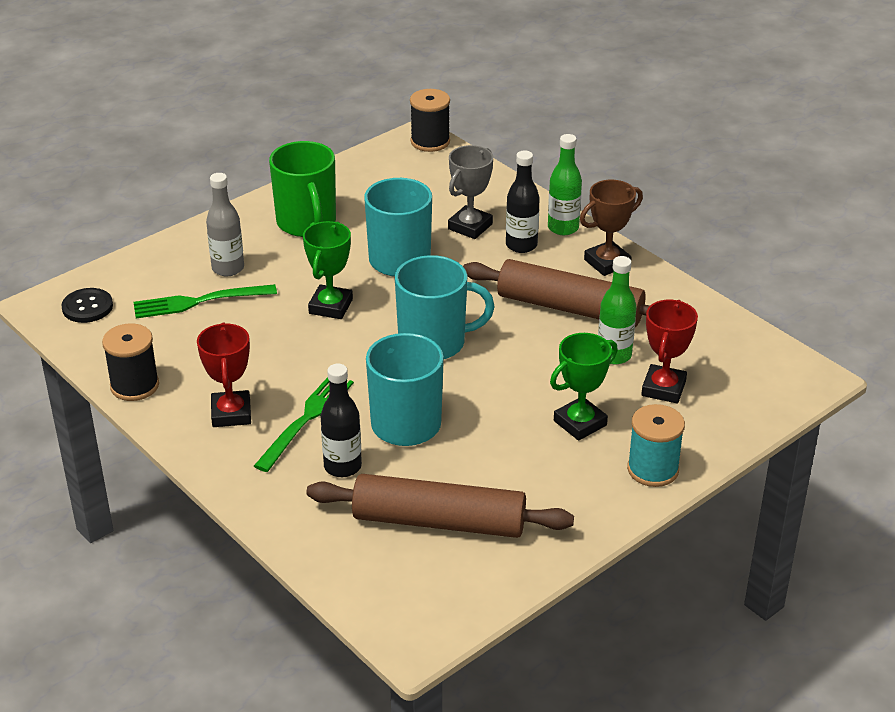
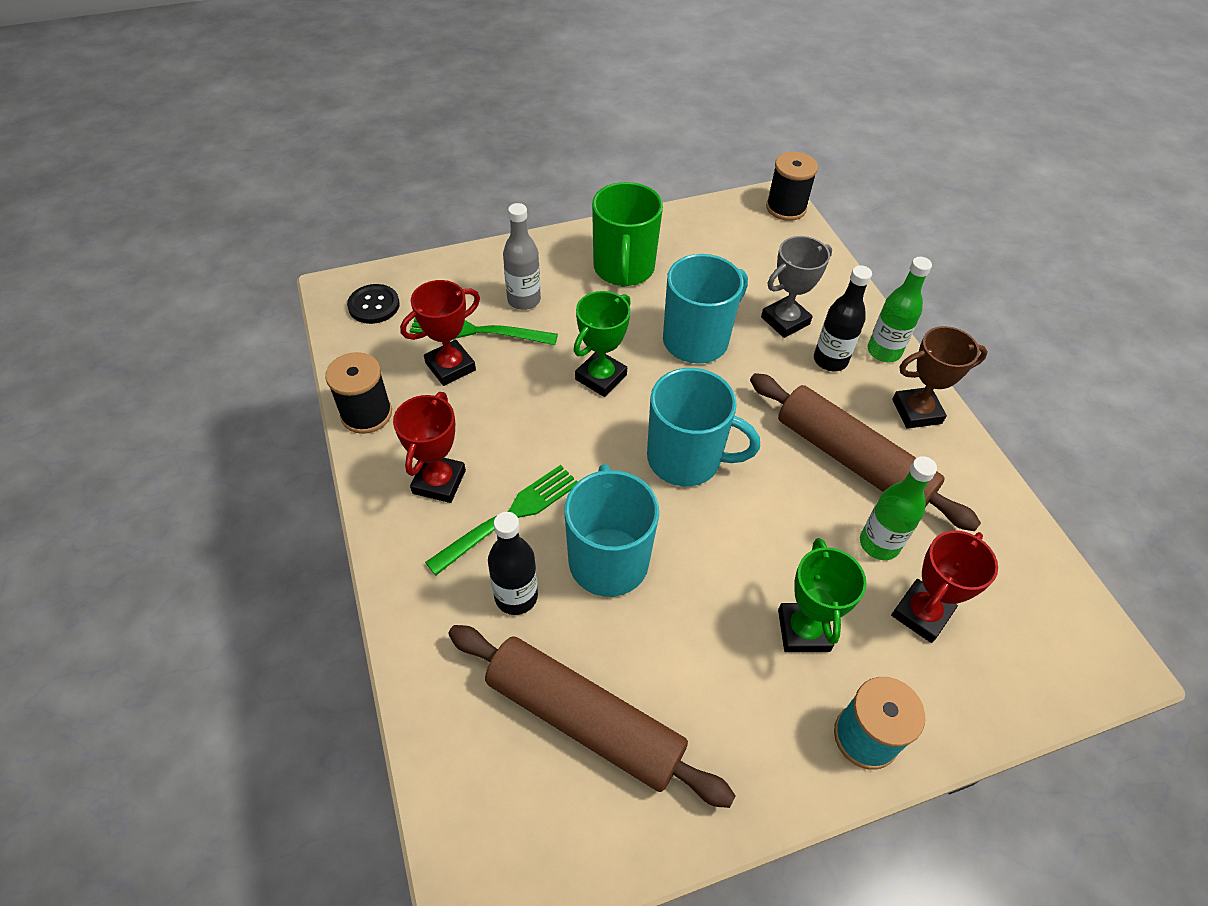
camera: 20 degrees right, 15 degrees up
(190, 333) = (450, 366): none -> red trophy
(580, 423) = (803, 630): green trophy -> green trophy turned 75 degrees counterclockwise

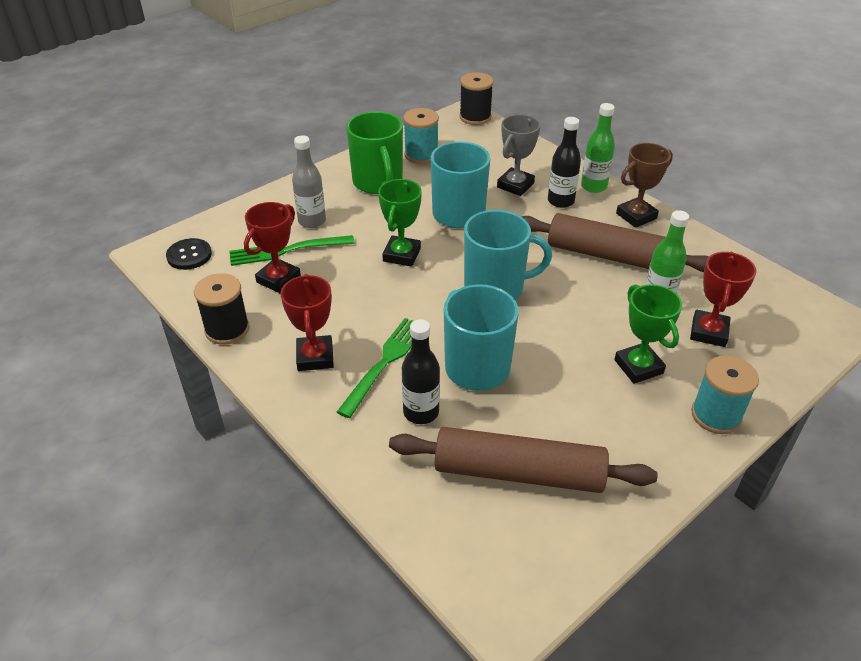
camera: 20 degrees left, 10 degrees down
(693, 244) = (421, 155): none -> turquoise spool

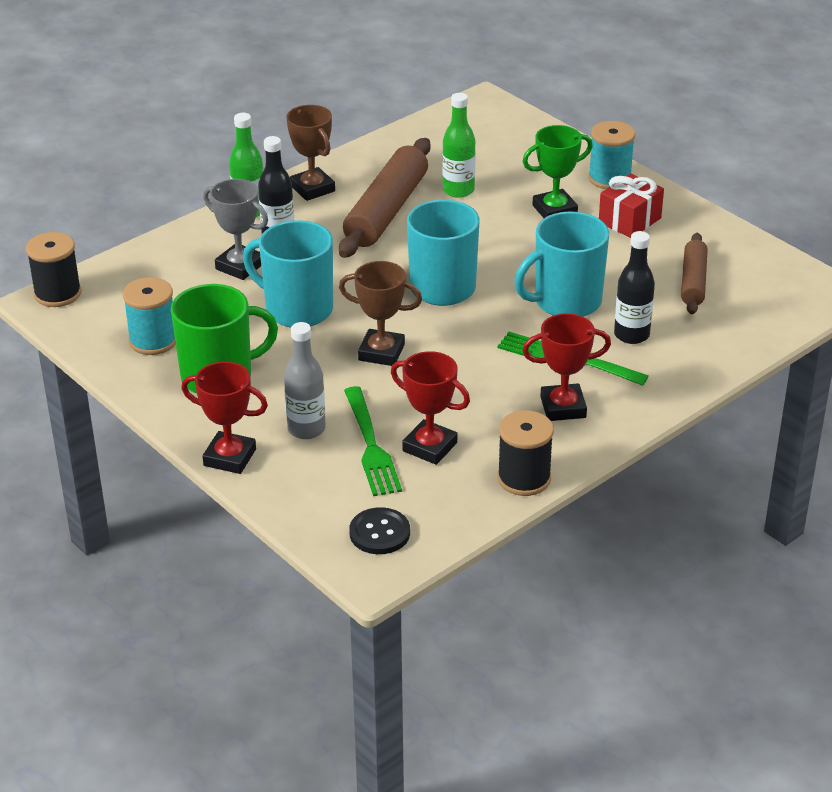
camera: 90 degrees left, 5 degrees down
(402, 255) = (381, 352): green trophy -> brown trophy
(518, 473) = (693, 281): brown rolling pin -> brown rolling pin, size x0.58
(632, 426) = (629, 220): none -> red gift
(709, 332) = (504, 168): red trophy -> red trophy (230, 457)

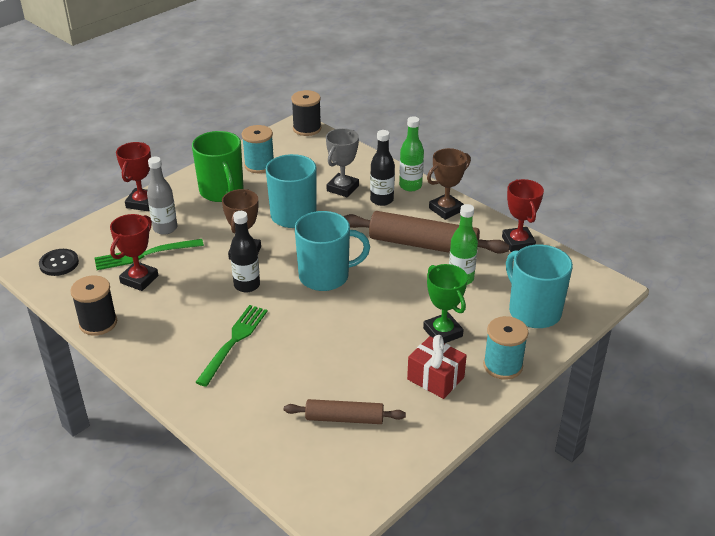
camera: 85 degrees right, 0 degrees up
(563, 407) = (175, 341): red trophy -> red trophy (518, 242)
(565, 302) = (309, 340): turquoise mug -> turquoise mug (533, 311)
(631, 335) = (265, 378): black bottle -> black bottle (247, 285)

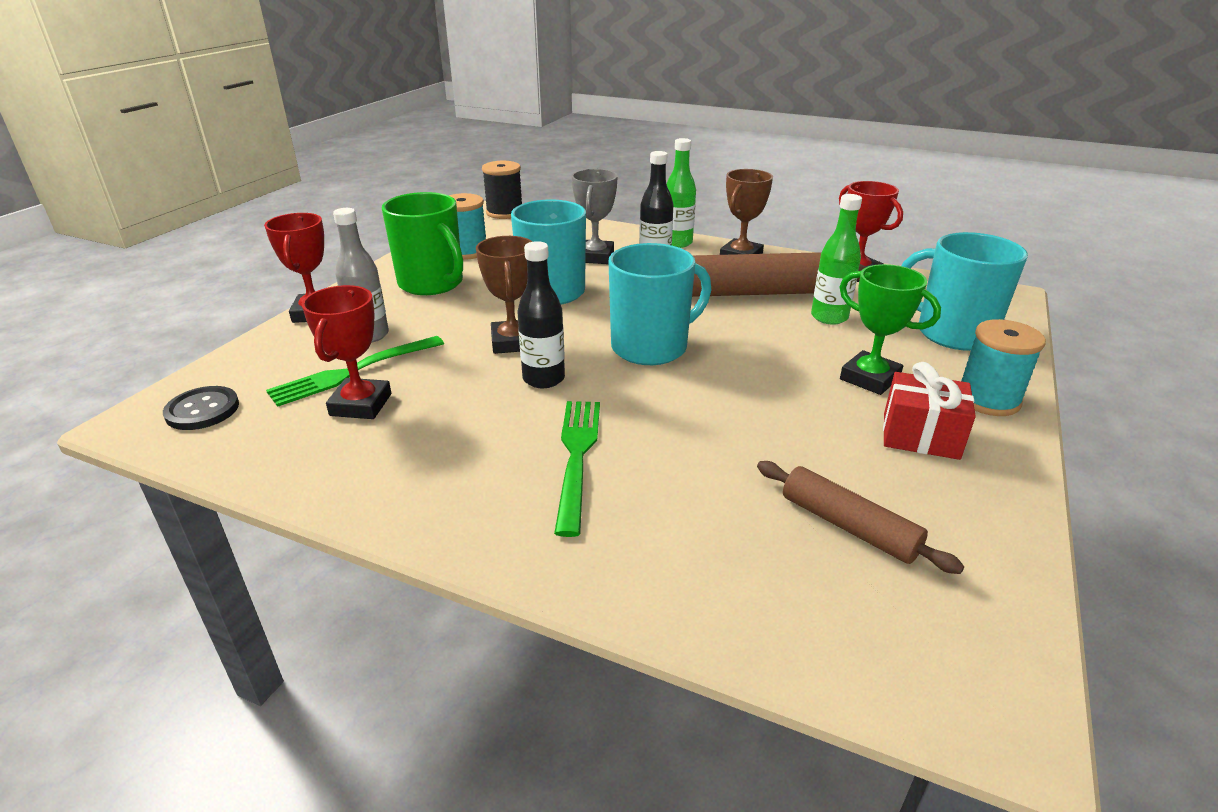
camera: 20 degrees left, 5 degrees down
(98, 323) = (315, 482): black spool -> none
(344, 418) = (848, 526): brown rolling pin -> brown rolling pin turned 60 degrees clockwise

